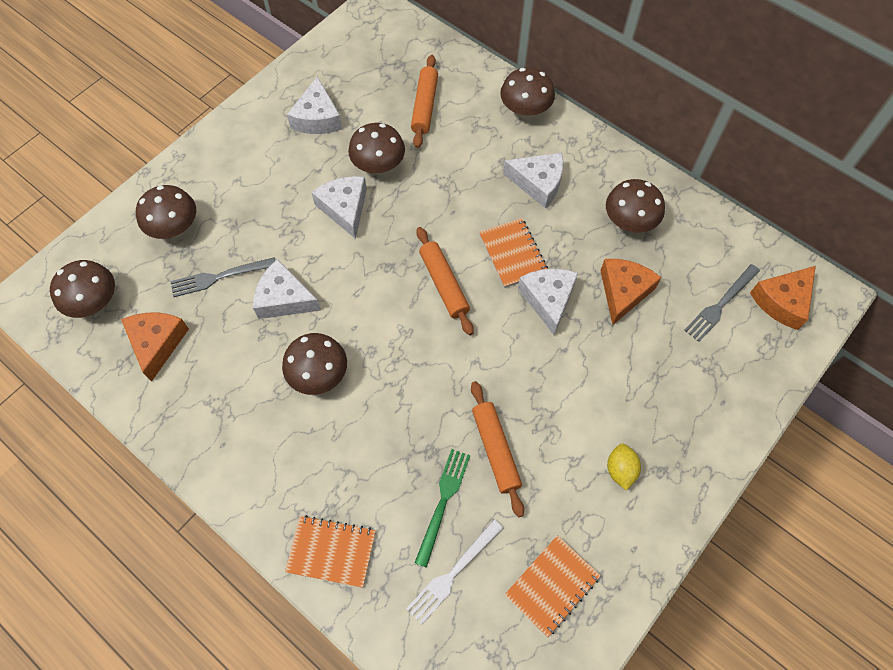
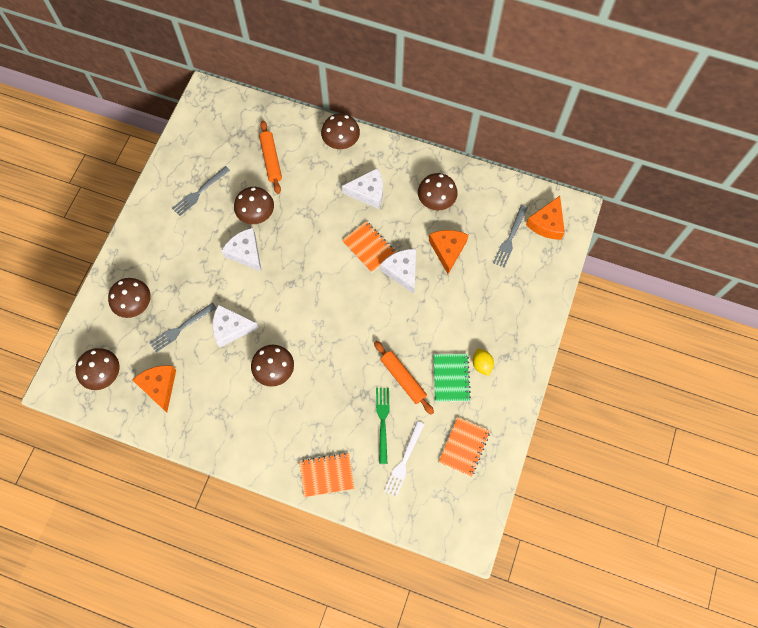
camera: 20 degrees left, 5 degrees up
(317, 118) = (199, 192): white cheese -> grey fork
(444, 284) = (331, 283): orange rolling pin -> none
(567, 473) = (451, 378): none -> green notebook

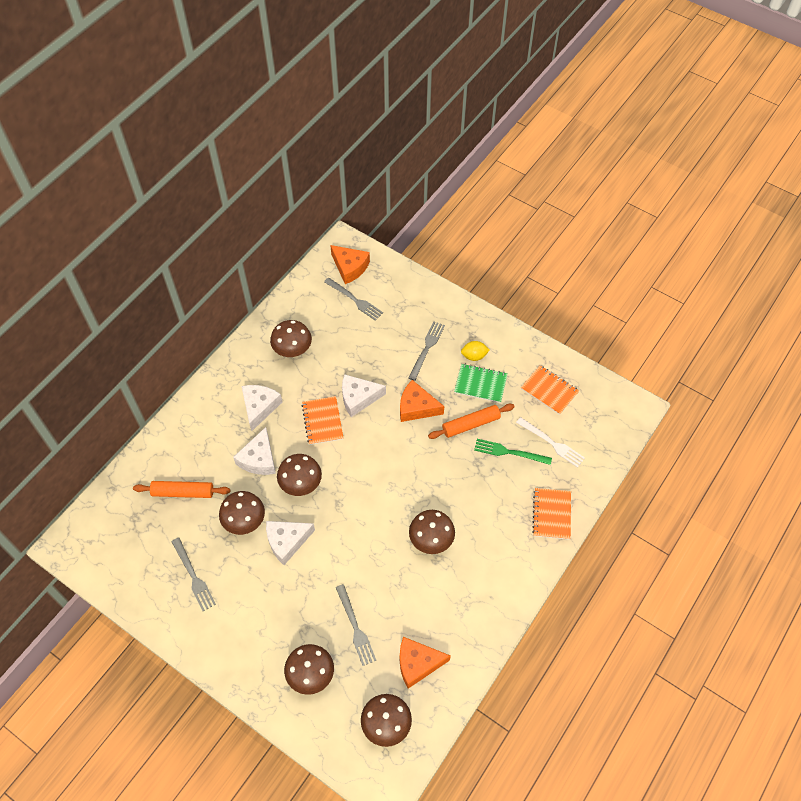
camera: 75 degrees left, 10 degrees down
(231, 328) = (371, 574): white cheese -> white cheese (259, 459)
(341, 142) = (190, 418): brown mushroom -> brown mushroom (301, 484)
(369, 247) = (322, 421): orange notebook -> orange notebook turned 75 degrees counterclockwise
(447, 250) = (349, 353): orange cheese -> orange cheese (416, 407)
(476, 318) = (427, 348): none -> grey fork

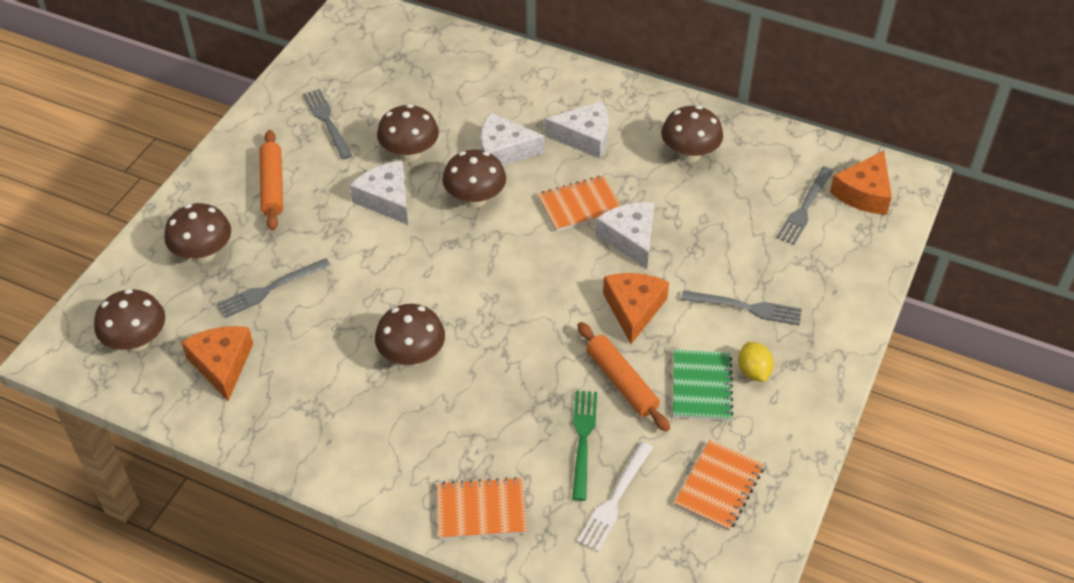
camera: 80 degrees right, 10 degrees down
(183, 492) = (441, 90): orange rolling pin -> orange rolling pin (273, 186)
(193, 576) = (327, 121): grey fork -> grey fork turned 105 degrees clockwise

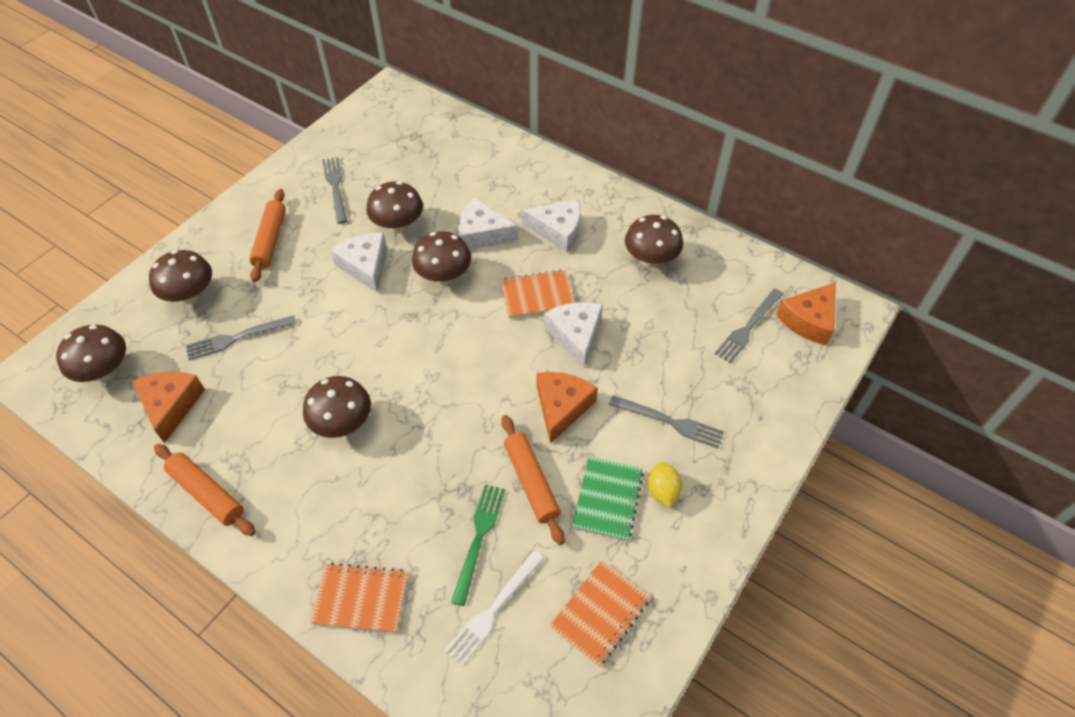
camera: 10 degrees right, 5 degrees up
(291, 441) = (207, 493): none -> orange rolling pin

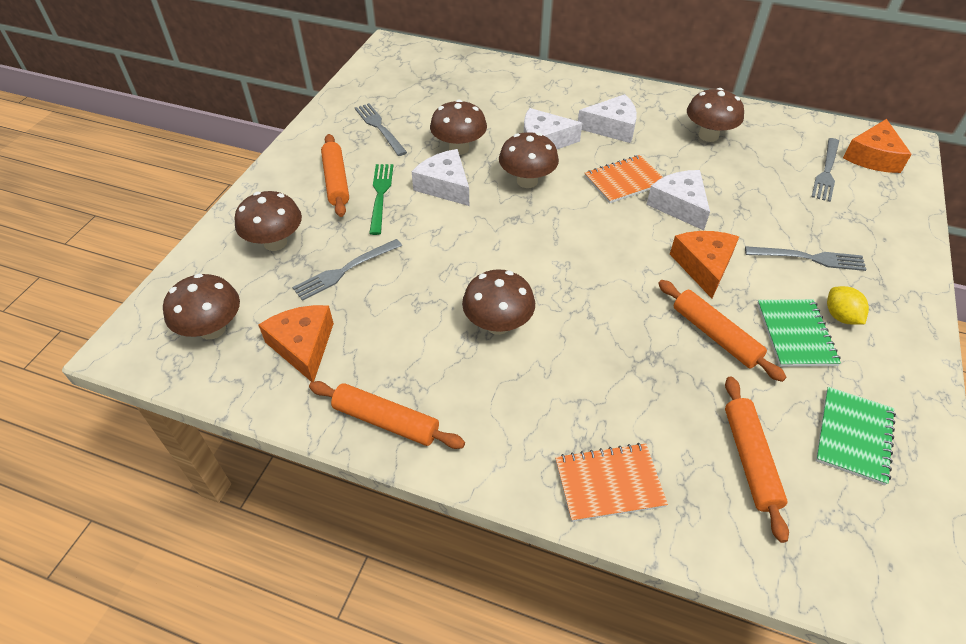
camera: 15 degrees left, 5 degrees down
(479, 538) = (695, 396): green fork -> green fork (380, 195)
(493, 610) = (749, 459): white fork -> orange rolling pin
(600, 613) = (853, 436): orange notebook -> green notebook

